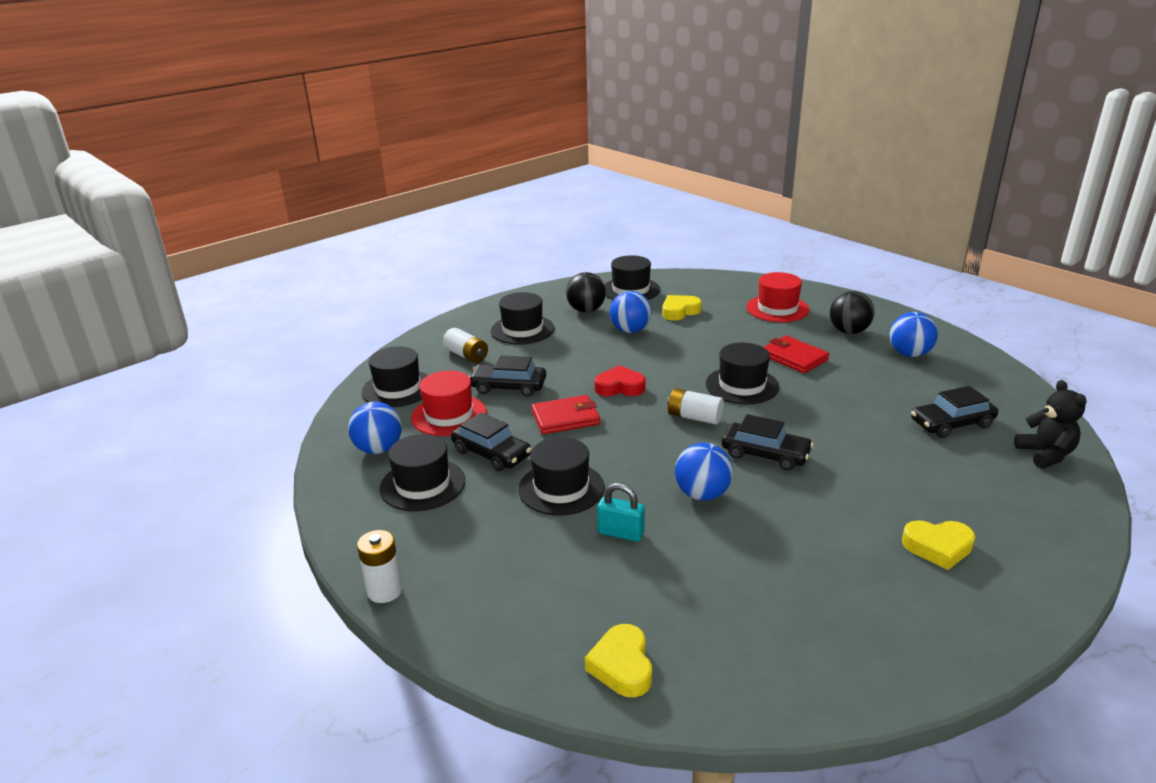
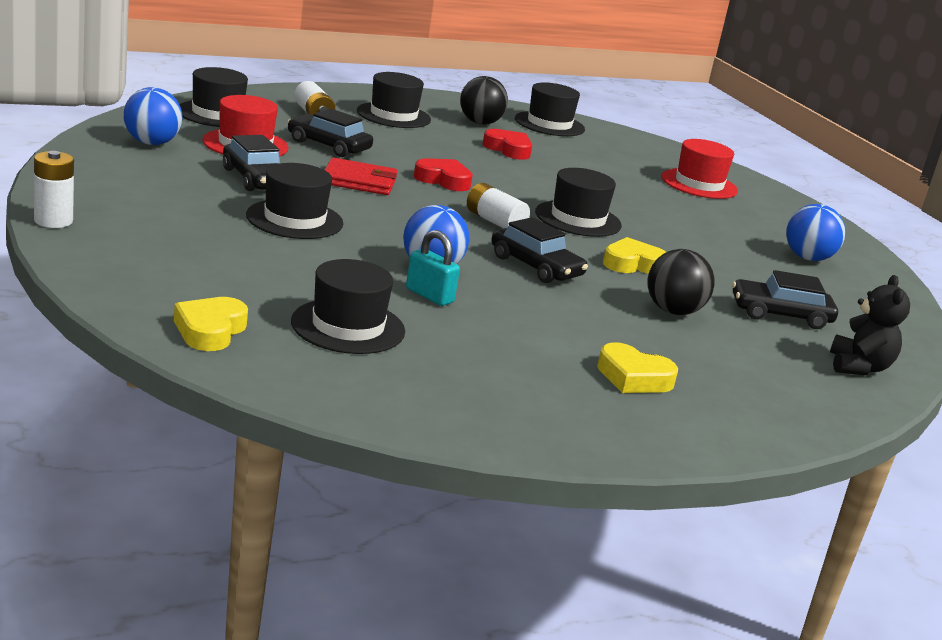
camera: 15 degrees right, 5 degrees down
(422, 484) = (165, 176): black hat -> black hat (348, 326)
(621, 533) = (316, 262): turquoise padlock -> turquoise padlock (429, 295)
(630, 330) = (508, 149): blue ball -> red heart
(679, 311) = (582, 153): yellow heart -> yellow heart (632, 264)
(794, 357) = (666, 220): red wallet -> none
(849, 331) = (759, 223): black ball -> black ball (673, 311)

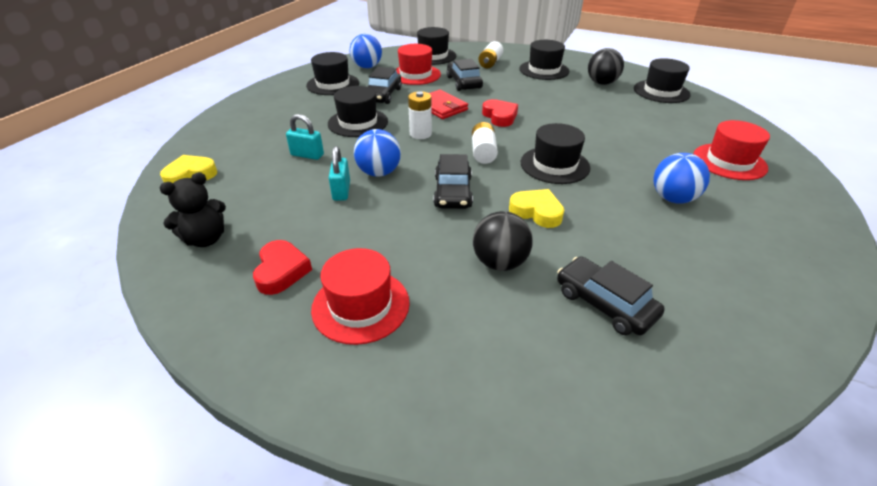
camera: 50 degrees right, 15 degrees up
(53, 221) = (244, 99): white battery -> white battery (420, 134)
(311, 270) = (307, 155): none -> turquoise padlock
(348, 326) = (257, 196): black hat -> black hat (333, 84)
(508, 149) = (591, 104): red heart -> red heart (281, 271)
(633, 377) = (361, 305): yellow heart -> red hat
(807, 258) = (740, 259): blue ball -> blue ball (672, 198)
(859, 367) = (601, 395): black teddy bear -> black teddy bear (206, 239)

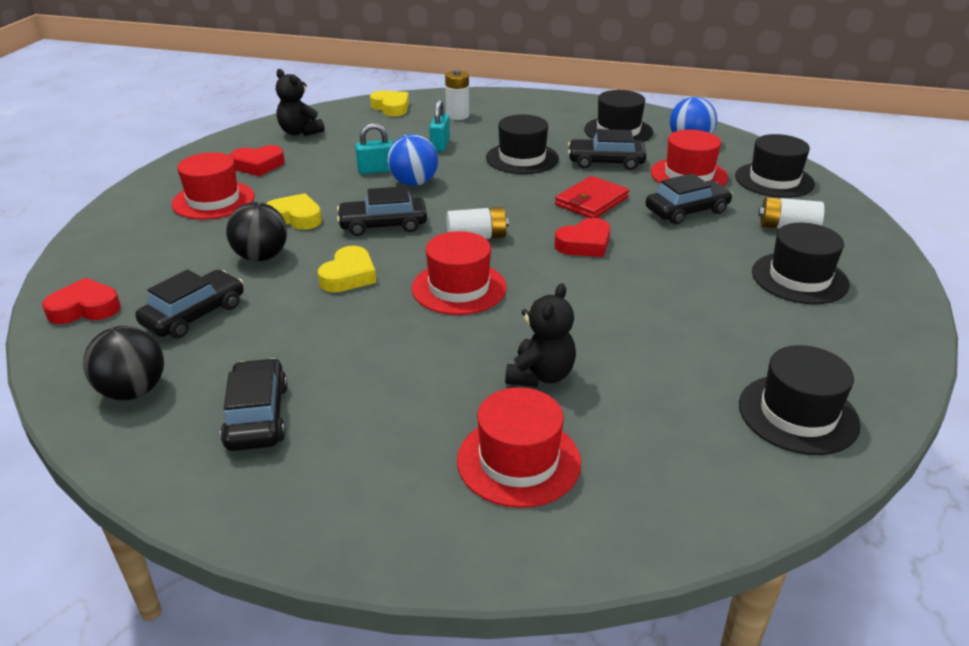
camera: 80 degrees right, 5 degrees down
(420, 134) = (509, 195): white battery -> white battery (457, 115)
(425, 241) = (295, 218): none -> yellow heart
(554, 165) = (459, 288): black hat -> red hat
(601, 83) = (786, 340): black ball -> black ball (133, 391)
(602, 400) = (85, 308): none -> red heart
(650, 147) = (540, 375): none -> black teddy bear
(672, 198) = (390, 381): blue ball -> none
(733, 258) = (257, 416): none -> black car

